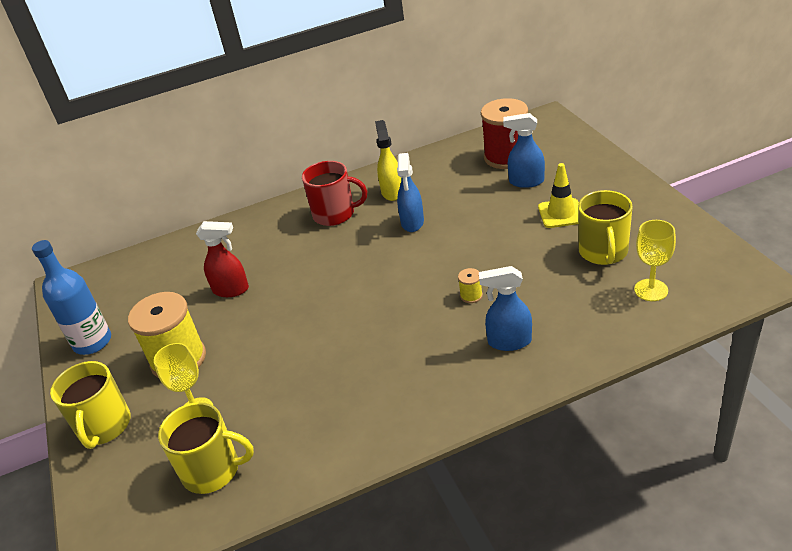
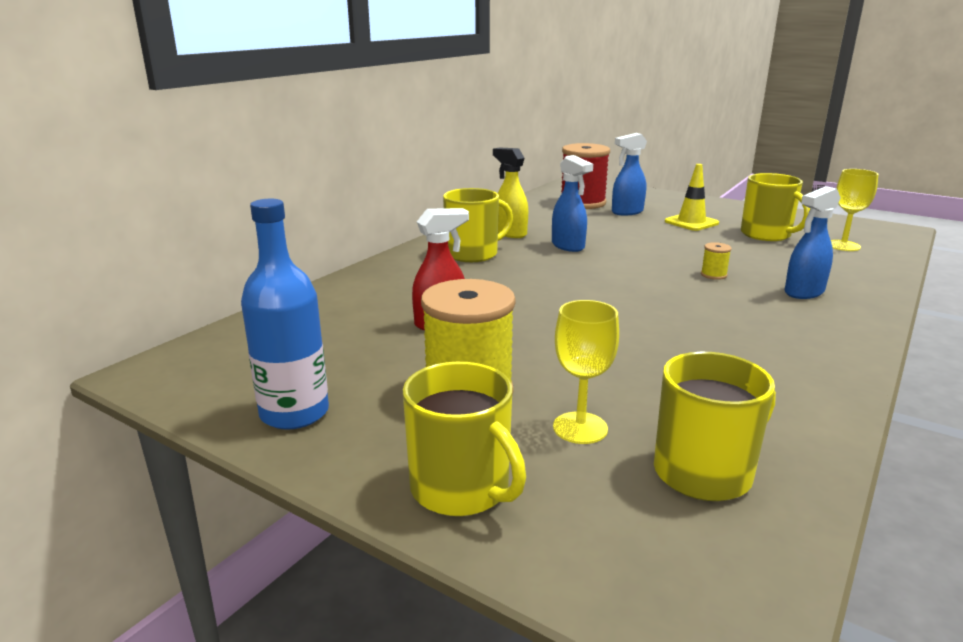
camera: 40 degrees left, 15 degrees down
(335, 214) = (473, 254): red mug -> yellow mug

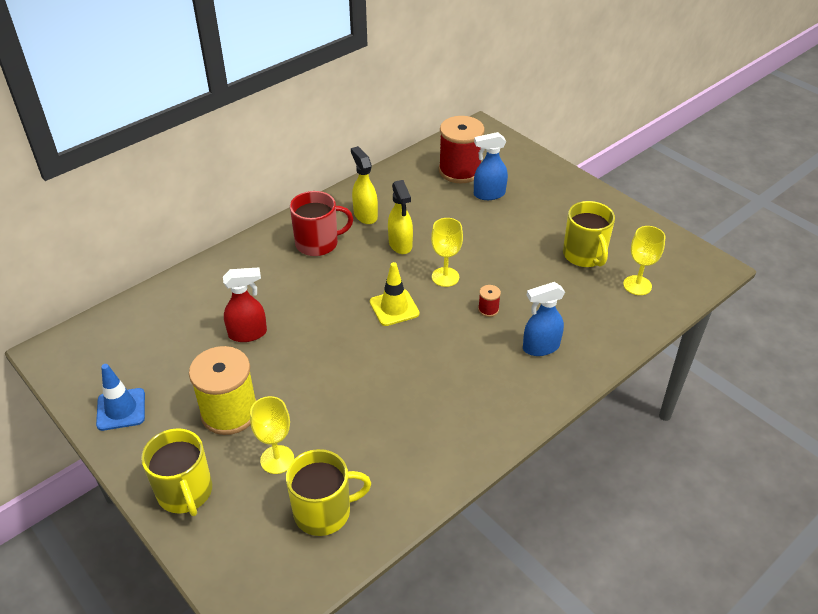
camera: 15 degrees right, 20 degrees up
(294, 413) = (121, 409): blue bottle -> blue traffic cone
(473, 254) = (318, 243): yellow mug -> red mug
(568, 246) = (400, 245): blue spray bottle -> yellow spray bottle
(640, 260) = (445, 277): none -> yellow goblet
(691, 222) = (533, 223): yellow traffic cone -> yellow traffic cone (394, 308)
(713, 275) = (488, 309): yellow spool -> red spool

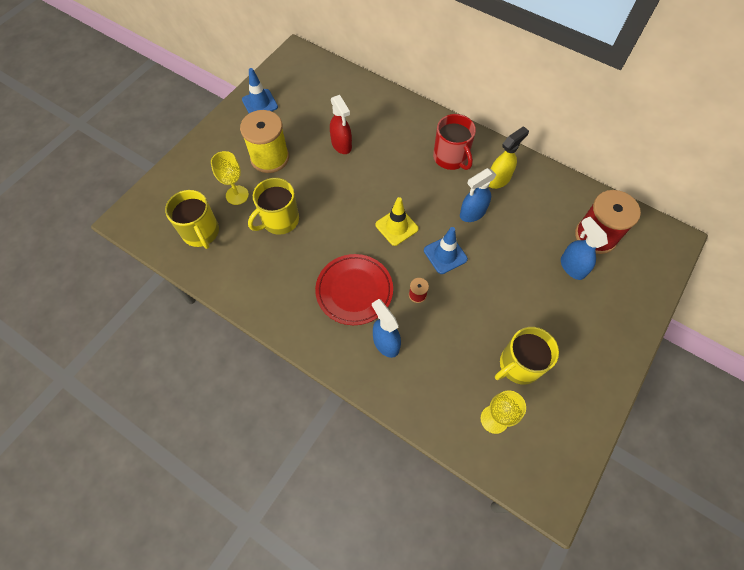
camera: 75 degrees right, 20 degrees up
(185, 492) = (204, 156): yellow mug -> yellow mug (279, 220)
(400, 245) = (472, 213): yellow spray bottle -> blue spray bottle
(445, 277) = (445, 255): yellow goblet -> blue traffic cone
(468, 361) = (354, 291): none -> red plate

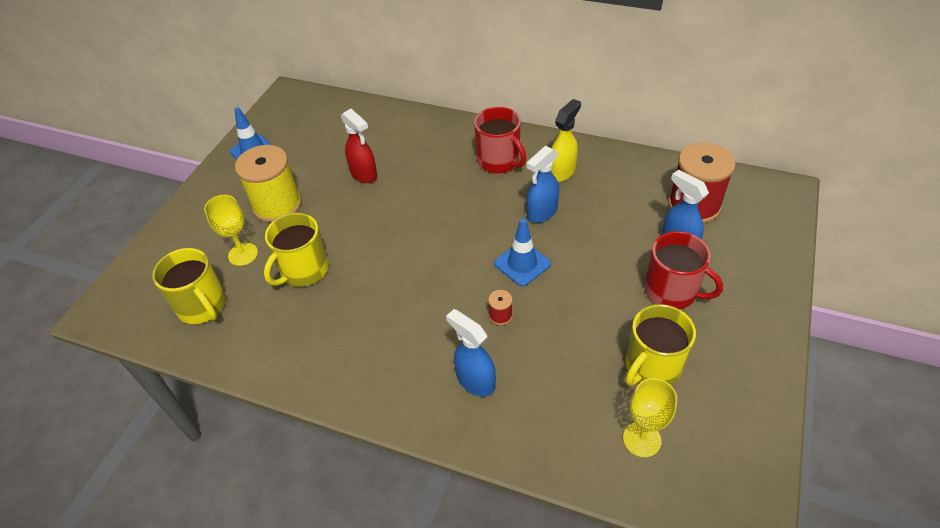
camera: 10 degrees left, 15 degrees down
(354, 291) = (419, 329): red plate -> none
(396, 227) = (454, 246): yellow traffic cone -> none
(554, 307) = (672, 291): none -> red mug

